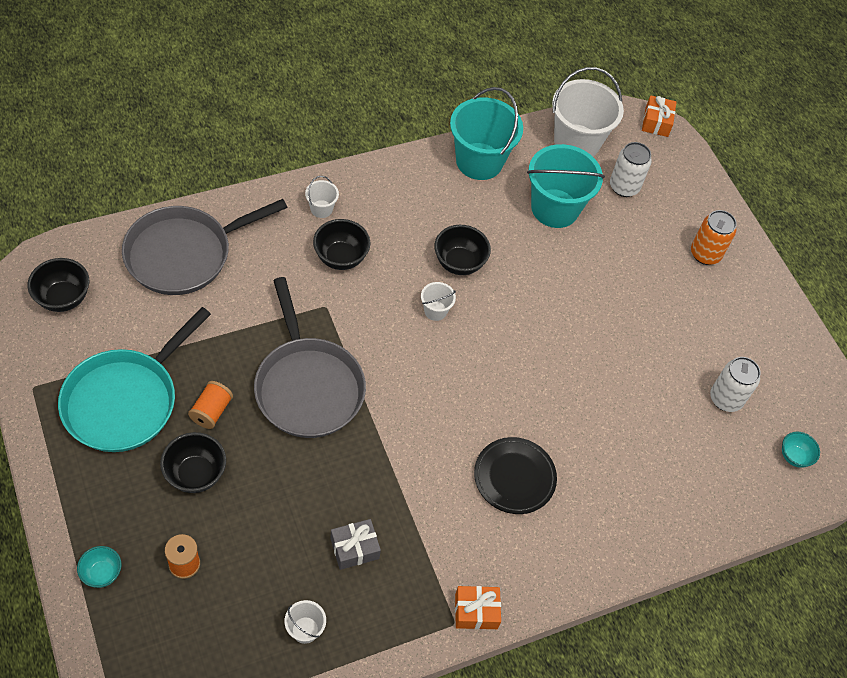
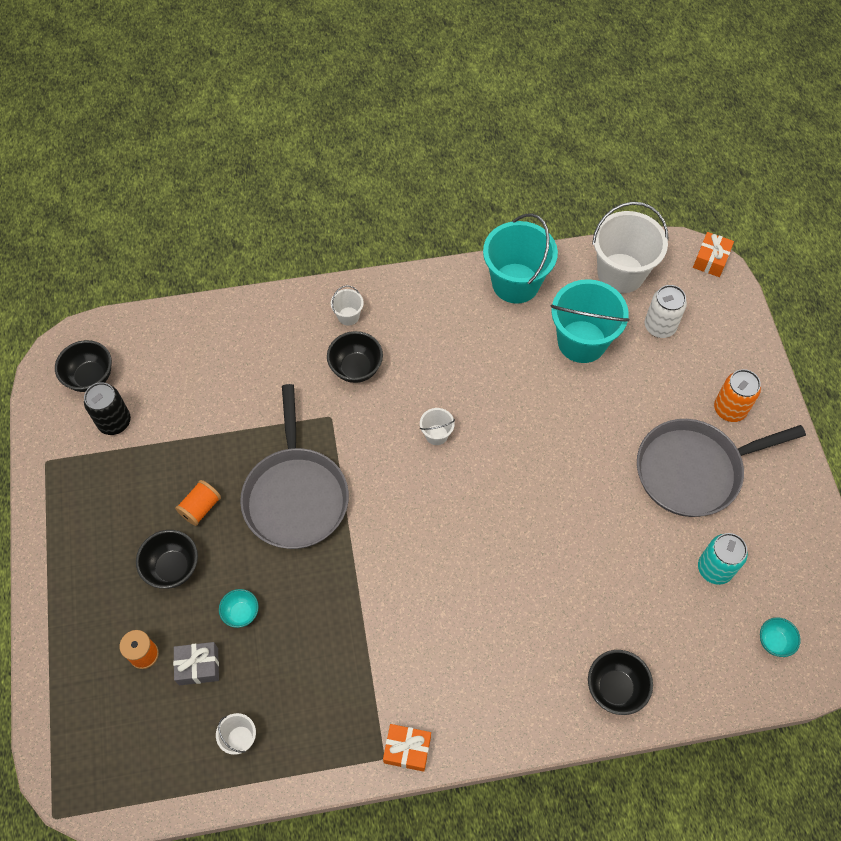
camera: 20 degrees right, 5 degrees up
(99, 339) = (114, 422): none -> black can
(102, 573) = (69, 651): turquoise bowl -> turquoise bowl (241, 613)
(125, 400) = (124, 486): turquoise pan -> none
(184, 254) = (209, 347): grey pan -> grey pan (694, 470)
(354, 548) = (304, 665): grey gift -> grey gift (198, 666)
(459, 263) = (471, 388): black bowl -> black bowl (615, 688)
(514, 477) = (476, 619): black plate -> none
(725, 399) = (714, 568): white can -> turquoise can

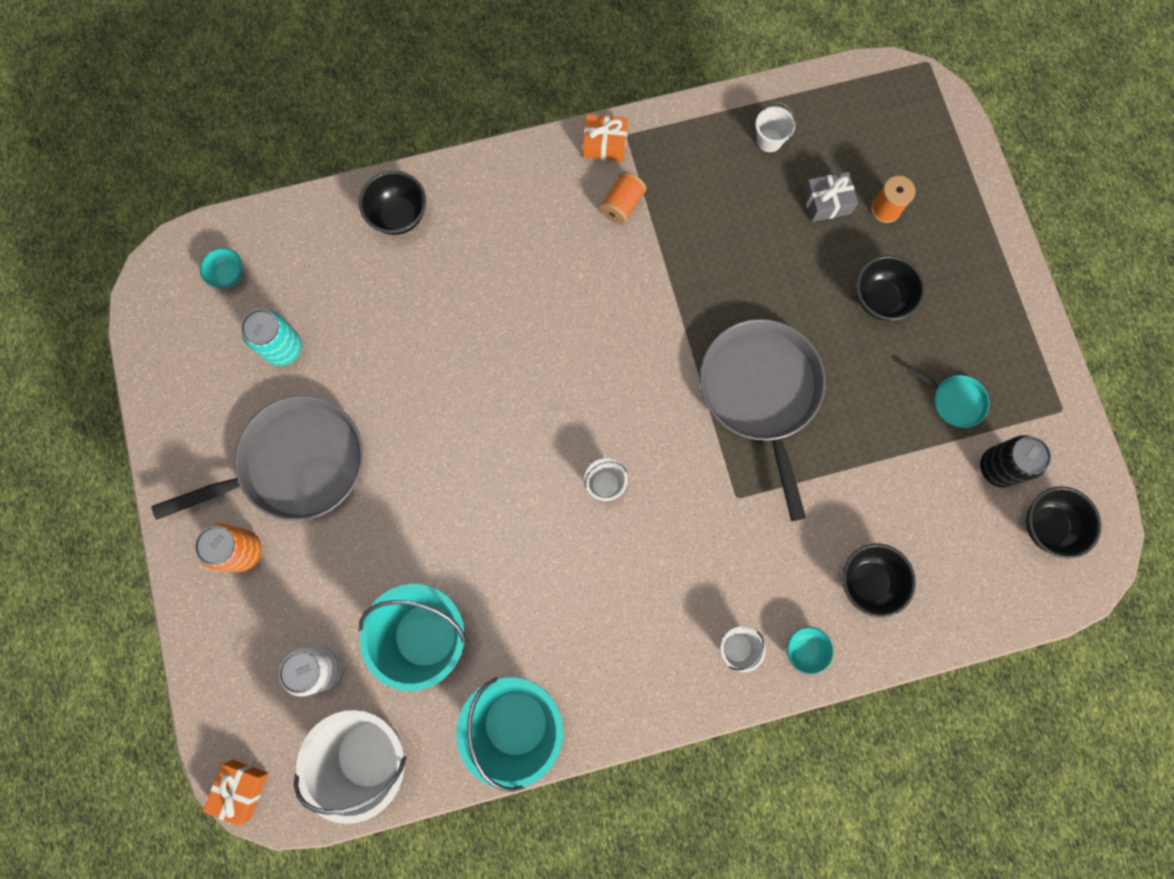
camera: 175 degrees right, 15 degrees up
(133, 476) = (955, 401): none -> turquoise pan
(200, 508) = (866, 369): orange spool -> orange spool (622, 205)
(241, 613) = (794, 258): turquoise bowl -> turquoise bowl (804, 649)
(356, 368) = (715, 568): black bowl -> black bowl (868, 581)

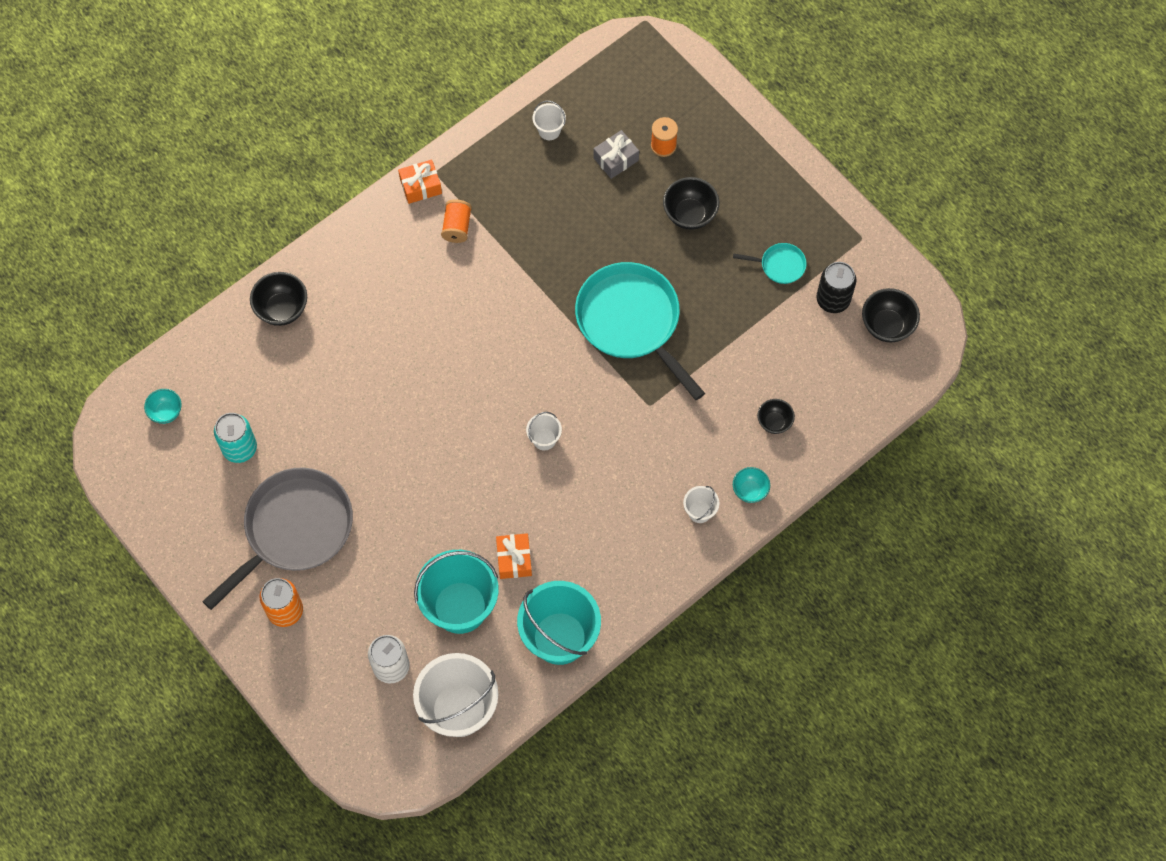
camera: 25 degrees left, 10 degrees down
(241, 789) = (373, 779): orange gift -> orange gift (514, 559)
(761, 393) = (631, 321): grey pan -> turquoise pan
(868, 581) = (774, 422): black bowl -> black bowl, size x0.64

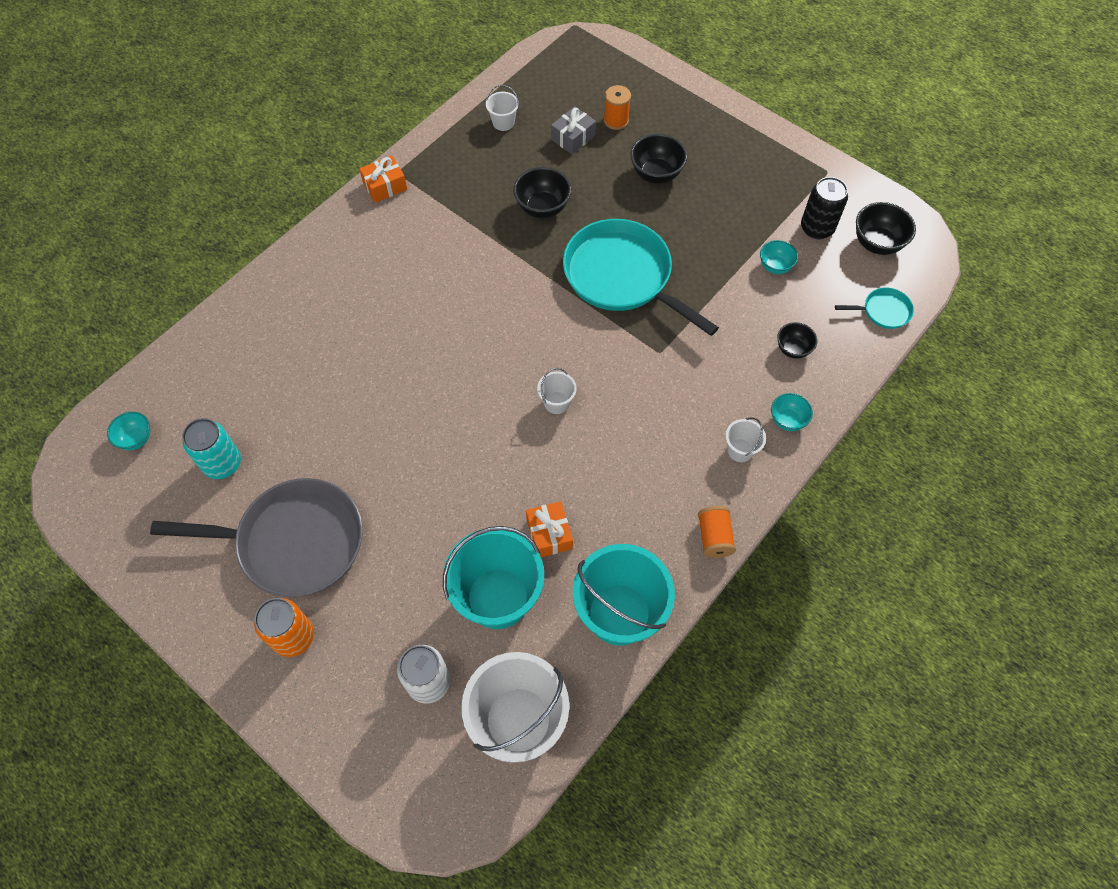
camera: 10 degrees left, 5 degrees down
(282, 309) = (256, 317): black bowl -> black bowl (542, 208)
(294, 529) = (294, 542): grey pan -> grey pan turned 60 degrees clockwise
(457, 227) = (427, 216): orange spool -> orange spool (714, 537)
(780, 265) = (756, 205): turquoise pan -> turquoise pan (883, 311)
(780, 334) = (775, 266): none -> turquoise bowl

